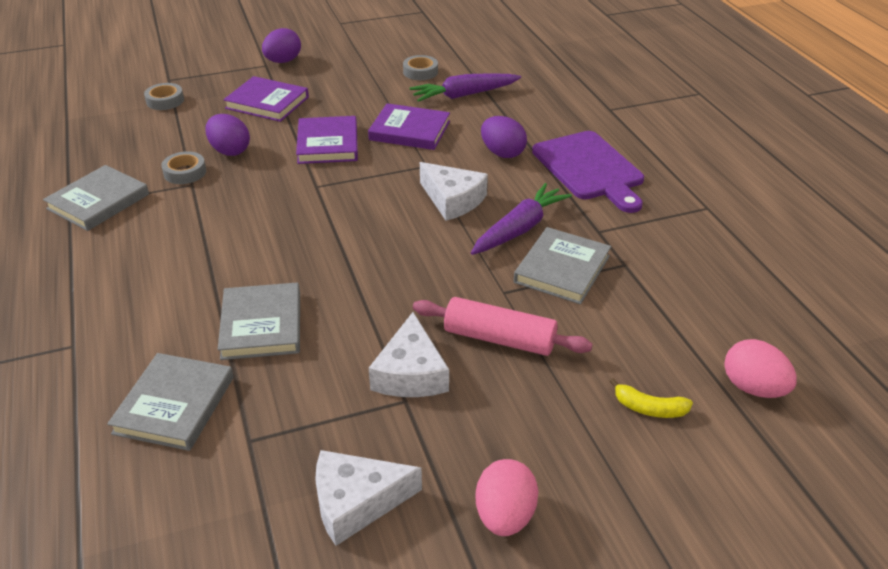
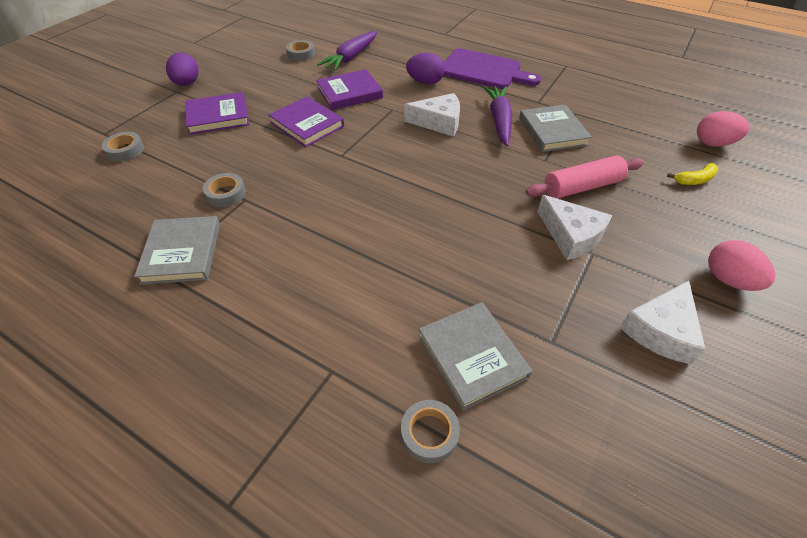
camera: 40 degrees left, 10 degrees up
(69, 431) = (429, 433): none -> grey tape
(230, 151) = (239, 162): purple egg -> none
(262, 325) = (445, 264): grey book -> none

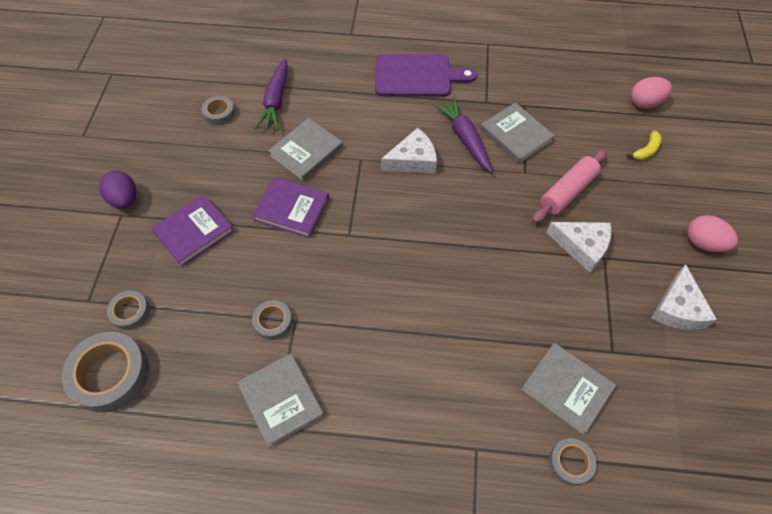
camera: 25 degrees left, 10 degrees up
(72, 184) = (110, 375): none -> grey tape
(349, 93) = (306, 152): purple book -> grey book
(425, 82) = (371, 111): purple egg -> none

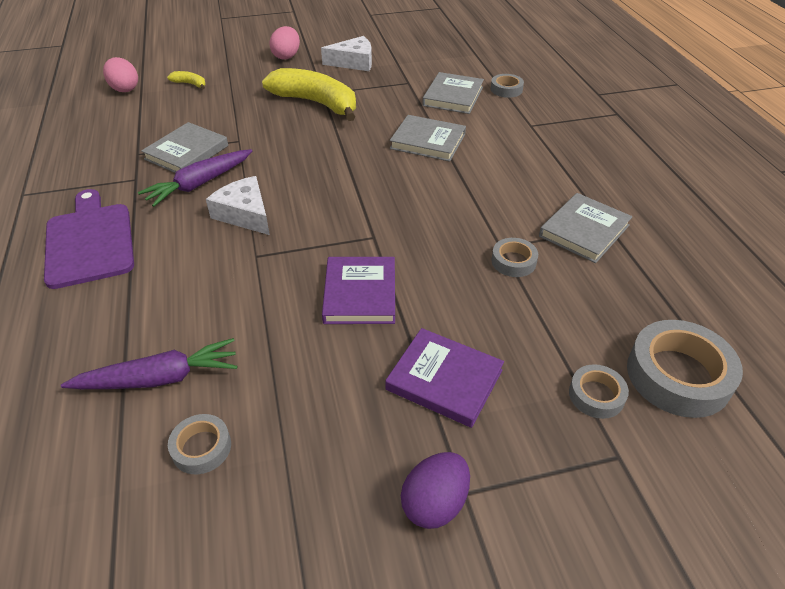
camera: 110 degrees left, 15 degrees down
(306, 152) = (259, 309): grey book -> grey book (428, 141)
(567, 191) = (255, 116): pink rolling pin -> none
(582, 247) = (316, 103): white cheese -> yellow banana

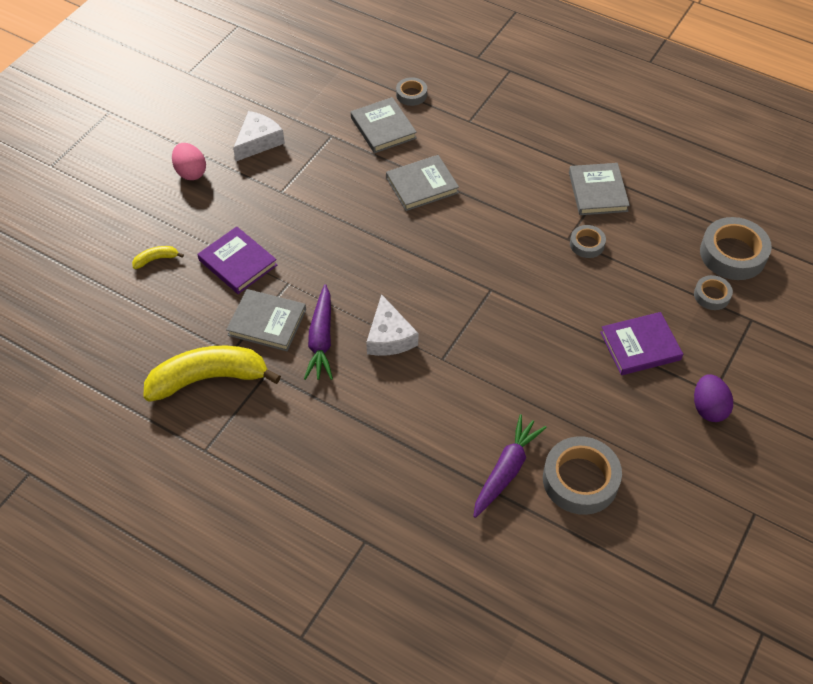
camera: 45 degrees left, 10 degrees up
(89, 241) = (321, 438): purple cutting board -> none
(124, 89) = (105, 305): pink egg -> none
(187, 152) = (267, 322): grey book -> grey book turned 60 degrees counterclockwise
(201, 448) = (580, 480): grey tape -> grey tape, size x1.88
(245, 214) = (389, 337): white cheese -> white cheese turned 105 degrees counterclockwise
(316, 103) = (292, 205): yellow banana -> yellow banana (208, 378)
(360, 294) = (535, 333): purple book -> purple book (237, 263)

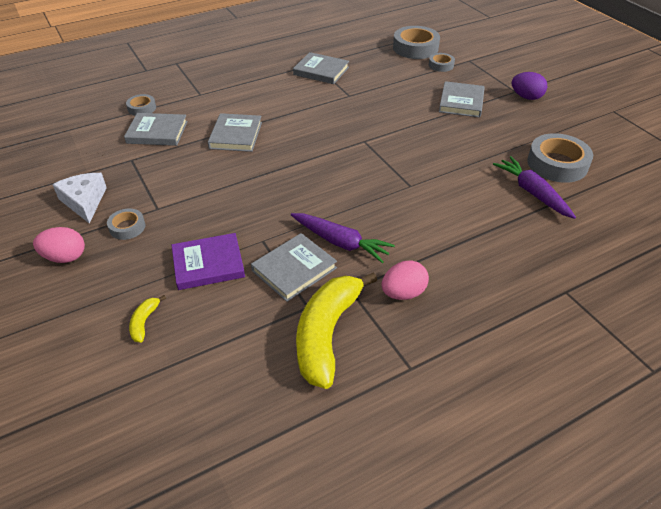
camera: 60 degrees left, 10 degrees down
(285, 412) = (403, 293): none -> pink egg
(389, 337) = (368, 204): white cheese -> none
(587, 244) = (361, 90): grey tape -> grey tape (127, 227)
(640, 346) = (461, 102): purple book -> grey book

